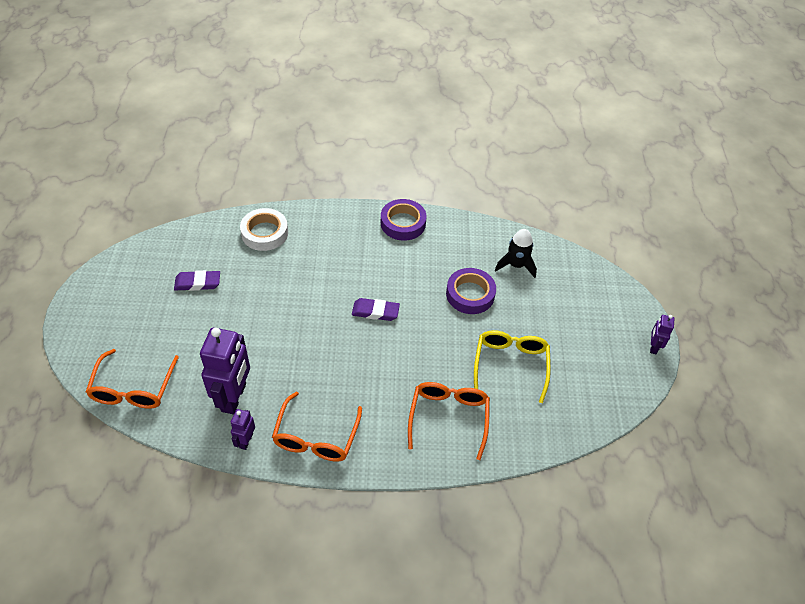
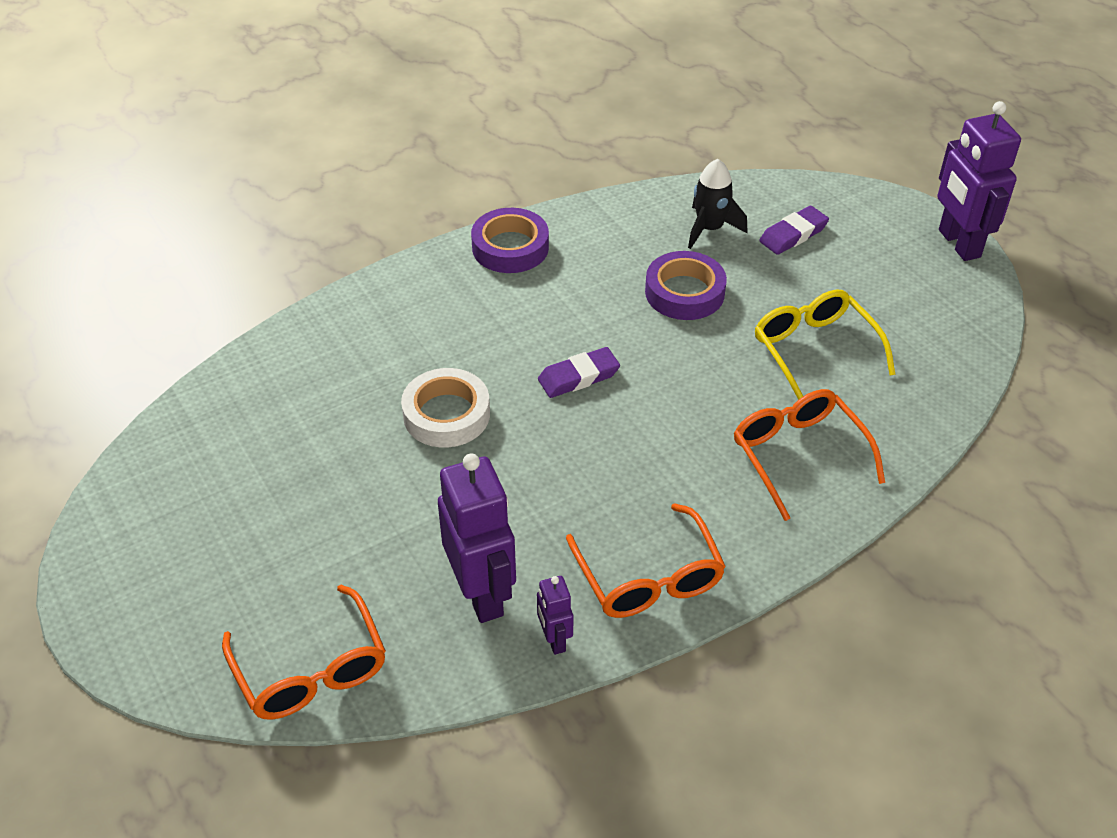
camera: 30 degrees left, 5 degrees down
(197, 283) = (274, 472): purple eraser -> purple eraser (793, 234)
(265, 233) = (316, 354): white tape -> white tape (446, 414)
(653, 347) = (958, 244): purple robot -> purple robot, size x2.04

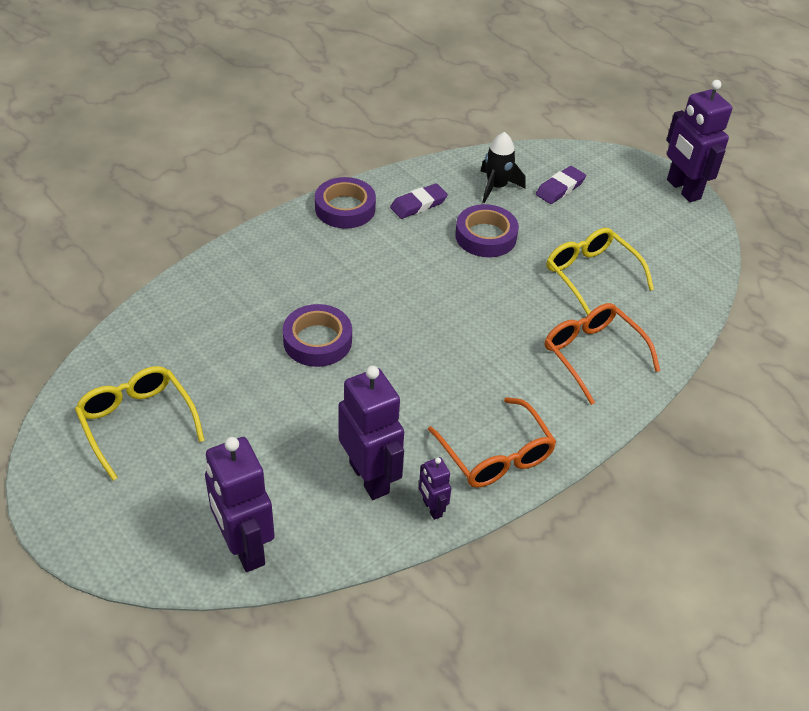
camera: 10 degrees left, 0 degrees up
(208, 502) = (137, 422): none -> yellow glasses
(311, 670) = (244, 547): orange glasses -> purple robot
(446, 414) = (317, 341): white tape -> purple tape
(578, 377) = (415, 305): purple eraser -> purple eraser (418, 204)

